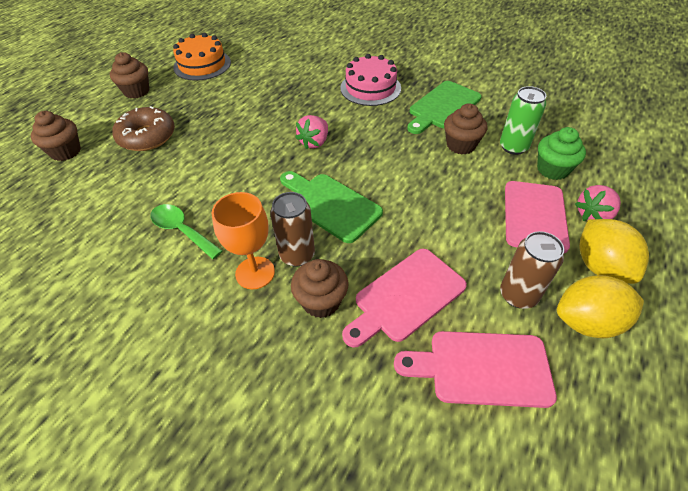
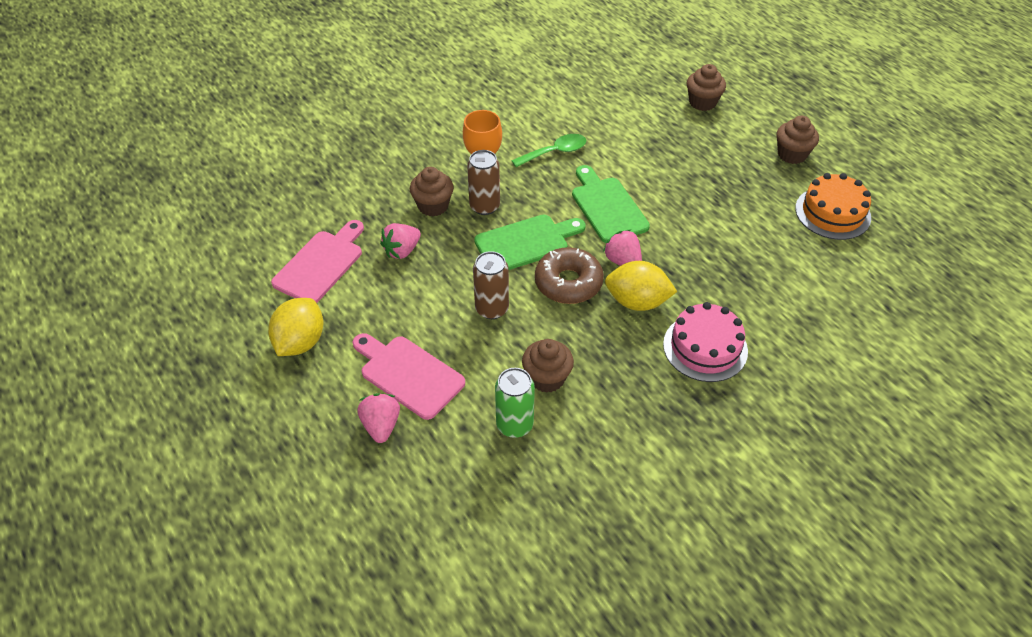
camera: 115 degrees right, 0 degrees up
(147, 137) = (699, 151): brown donut -> brown donut (568, 283)
(405, 296) = (402, 251): pink cutting board -> pink strawberry
(442, 107) = (627, 399): green cutting board -> green cutting board (607, 207)
(518, 295) = (352, 315): brown can -> brown can (492, 309)
(552, 169) = (458, 437): green cupcake -> none
(600, 266) = (331, 387): yellow lemon -> yellow lemon (637, 302)

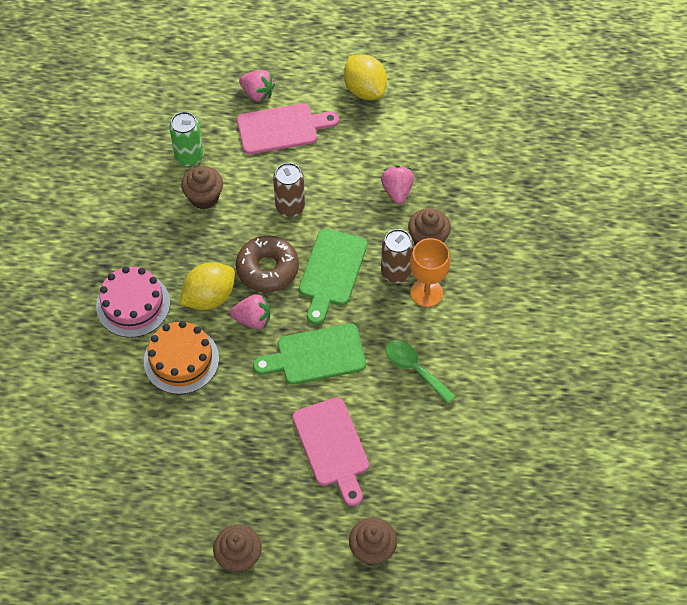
camera: 130 degrees right, 10 degrees up
(321, 264) = (428, 137): pink cutting board -> pink cutting board (332, 446)
(555, 152) = (414, 369): green spoon -> green spoon turned 120 degrees clockwise
(607, 207) = (316, 355): green cutting board -> green cutting board turned 150 degrees clockwise
(832, 213) = (150, 516): orange cake -> orange cake (181, 360)

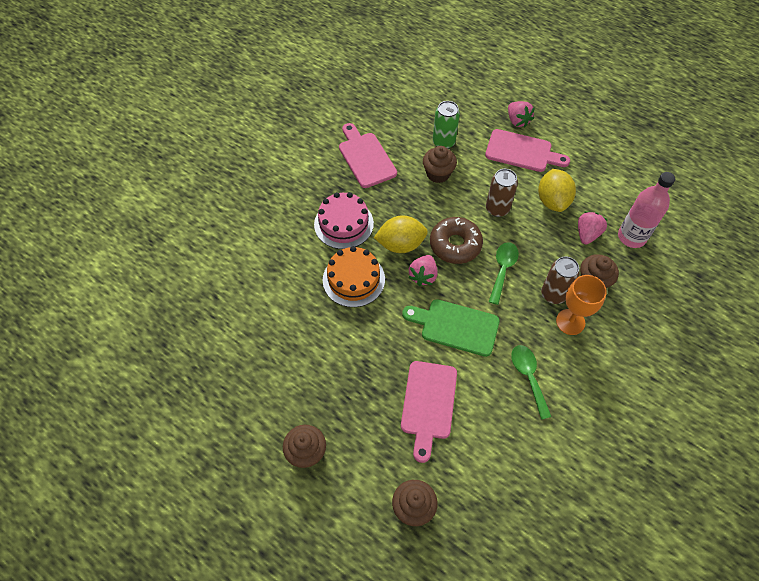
camera: 30 degrees right, 0 degrees up
(111, 216) = (366, 157): none -> pink cutting board
(253, 319) = (423, 276): pink strawberry -> pink strawberry turned 75 degrees clockwise
(331, 271) = (502, 269): green cutting board -> green spoon
(364, 89) = (600, 151): yellow lemon -> yellow lemon (552, 201)
(442, 172) = (631, 237): none -> pink bottle

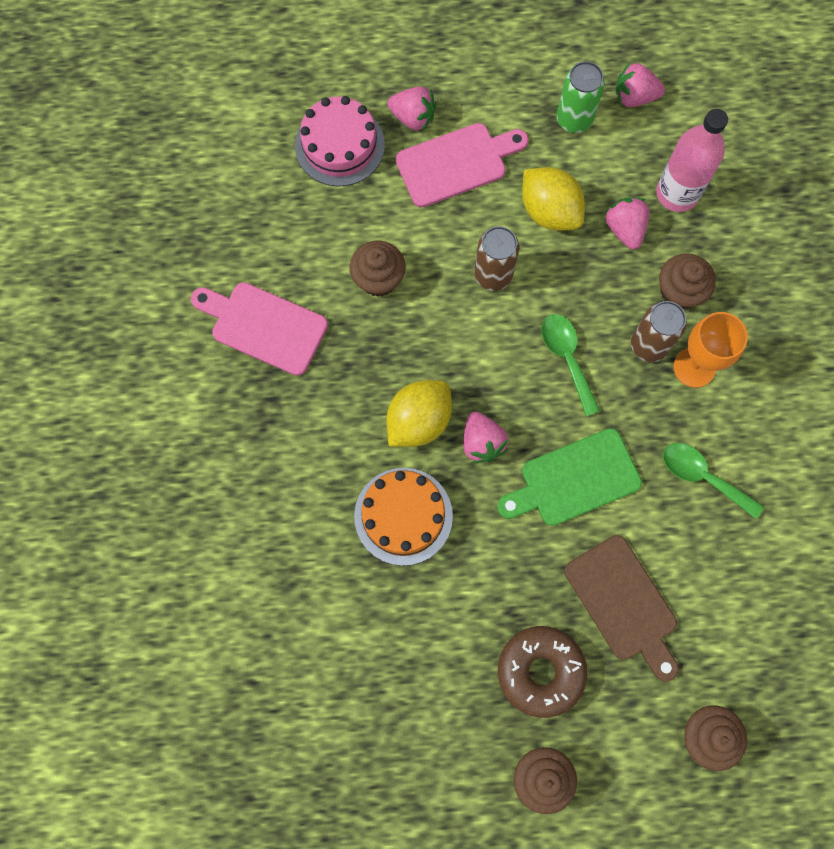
camera: 40 degrees left, 15 degrees up
(343, 224) = (322, 448): pink cake -> pink cake (339, 145)
(428, 404) = (623, 603): pink cutting board -> brown cutting board
(443, 142) = (345, 224): green can -> green can (574, 119)
(455, 245) = (484, 368): brown donut -> brown donut (540, 671)
(645, 181) = (634, 97): none -> pink strawberry

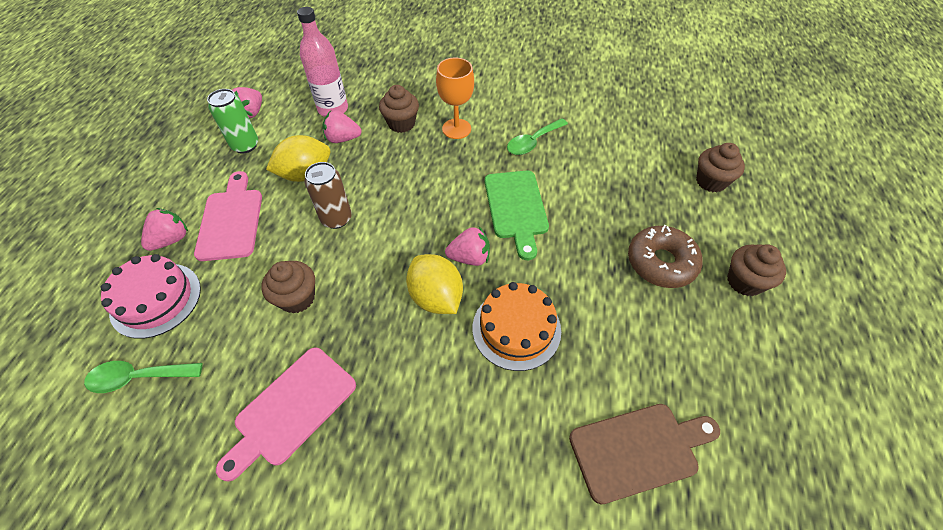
camera: 75 degrees left, 20 degrees down
(567, 358) = (422, 191): green spoon -> green spoon (138, 377)
(623, 603) = (614, 202): brown cutting board -> brown cutting board (639, 450)
(649, 345) = (432, 146): brown can -> none

